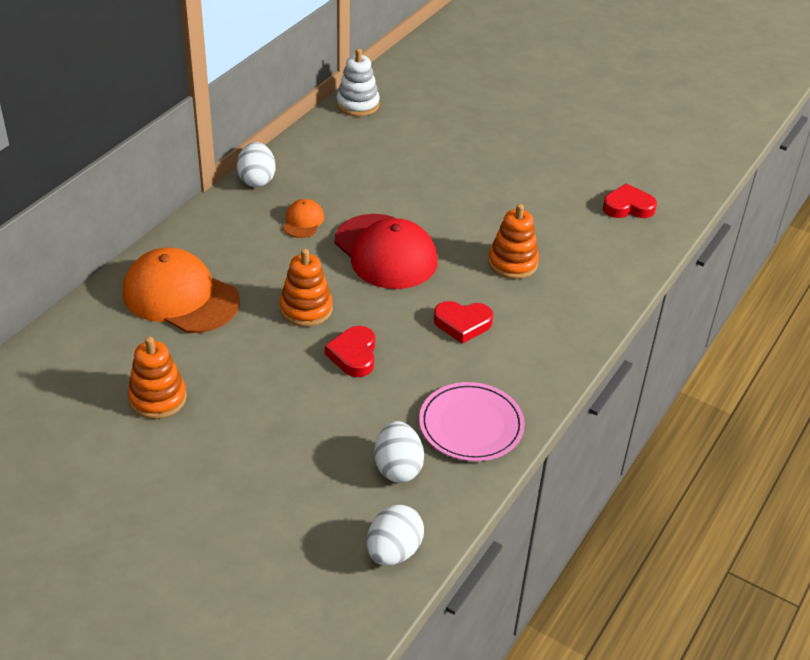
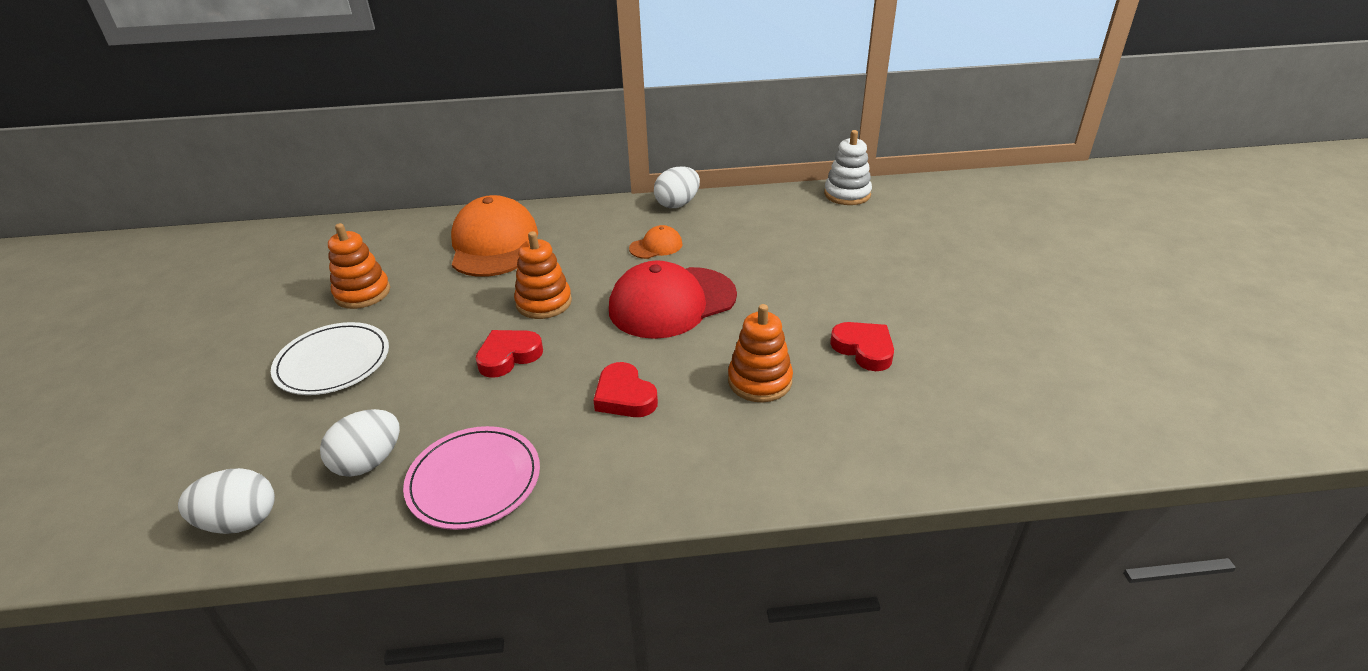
camera: 55 degrees right, 5 degrees down
(246, 448) = (333, 362): none -> white plate
(385, 252) = (672, 302): red cap -> red cap turned 45 degrees clockwise
(628, 207) = (977, 413): red heart -> red heart (864, 349)

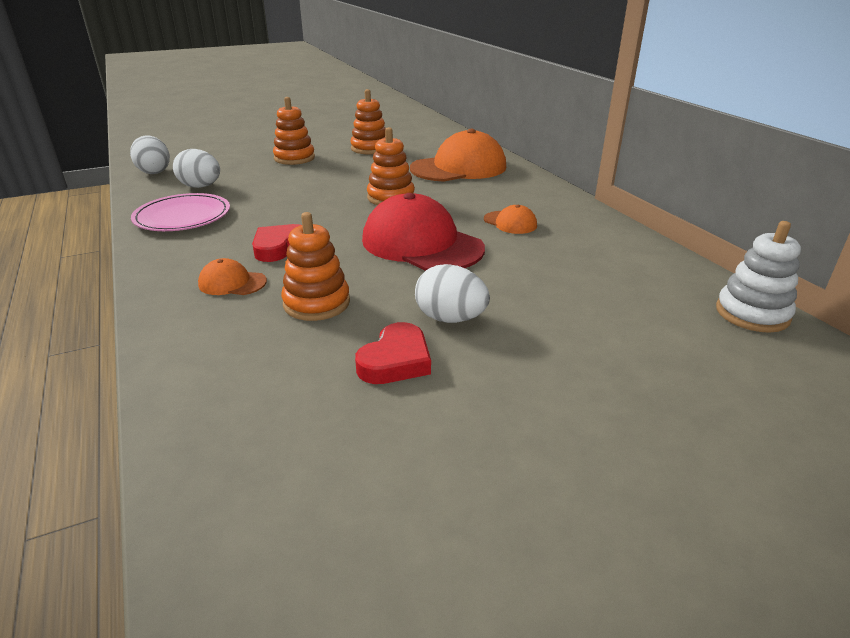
camera: 70 degrees right, 5 degrees down
(333, 362) = (294, 158): white plate -> orange stacking toy
(508, 356) = (317, 200): red heart -> none
(677, 204) = (598, 219): white egg -> white egg (450, 318)
(693, 436) = (232, 283): none -> orange cap

